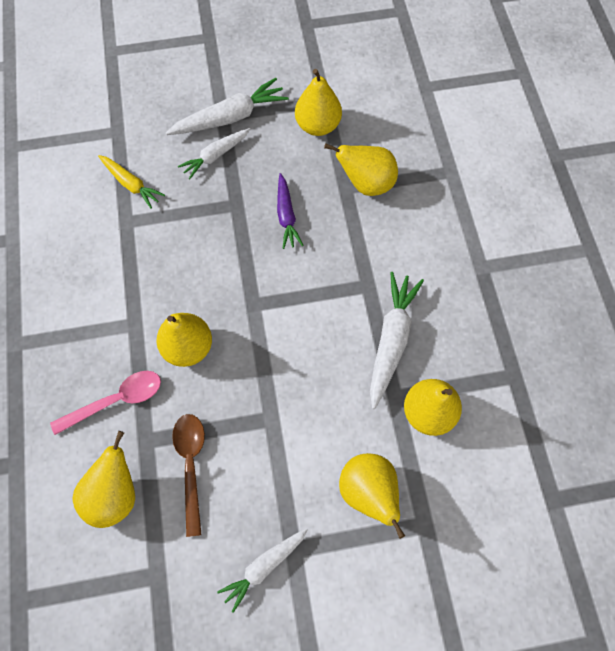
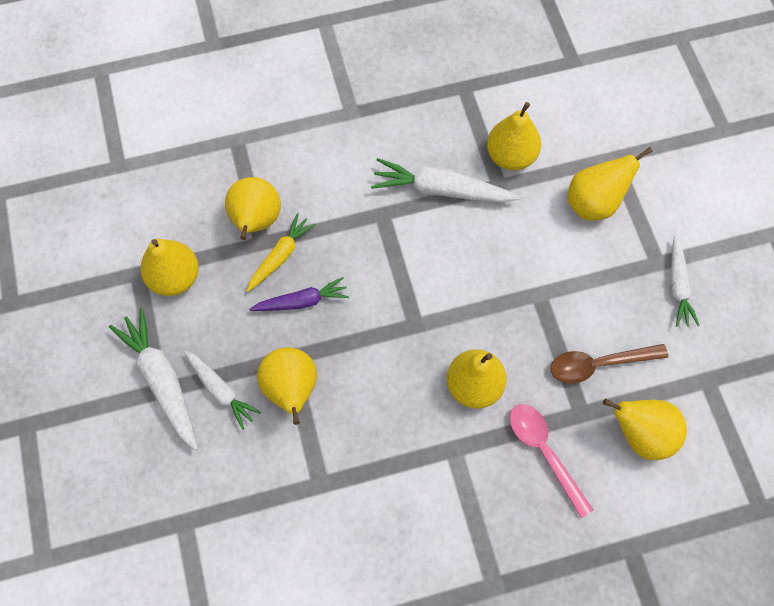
camera: 95 degrees left, 0 degrees up
(131, 184) = (266, 488): yellow carrot -> yellow carrot (280, 256)
(208, 204) = (291, 390): none -> yellow pear
(264, 566) = (678, 286): white carrot -> white carrot turned 45 degrees clockwise

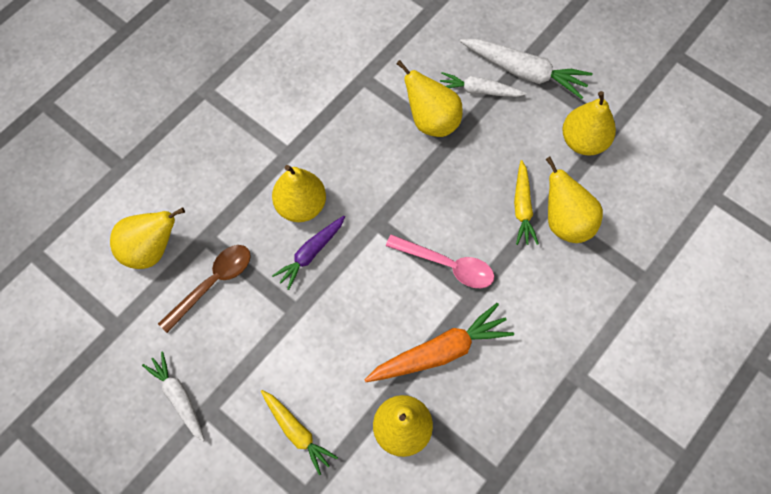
camera: 145 degrees right, 0 degrees up
(301, 301) = (476, 184): purple carrot -> purple carrot (311, 253)
(441, 190) = (440, 352): white carrot -> orange carrot
(544, 452) = (219, 192): pink spoon -> pink spoon (447, 265)
(594, 203) = (297, 432): yellow pear -> yellow carrot

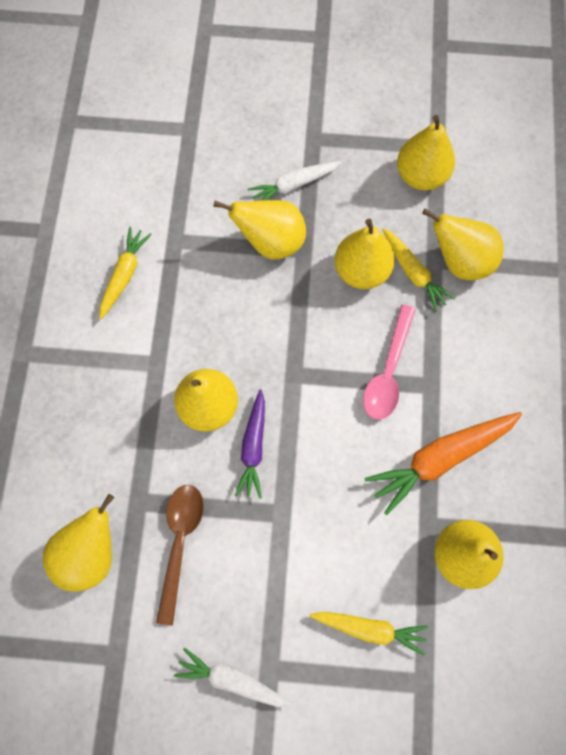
camera: 35 degrees left, 5 degrees up
(311, 80) = (124, 275): none -> yellow carrot
(440, 352) = (440, 458): orange carrot -> orange carrot turned 150 degrees counterclockwise
(447, 265) = (388, 372): pink spoon -> pink spoon turned 120 degrees clockwise
(483, 182) = (361, 271): none -> yellow pear
(524, 72) = (321, 142): white carrot -> none

